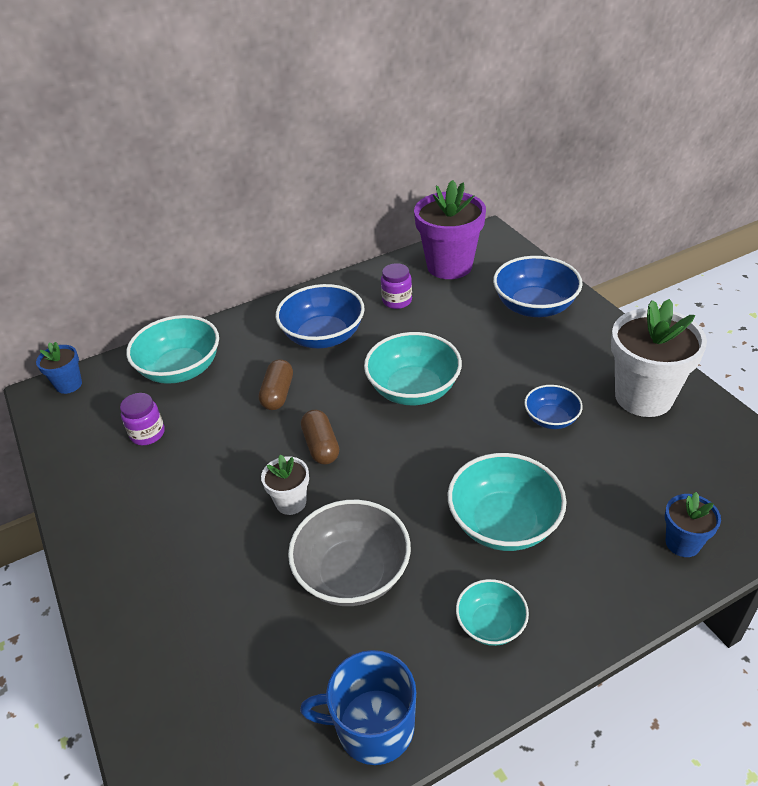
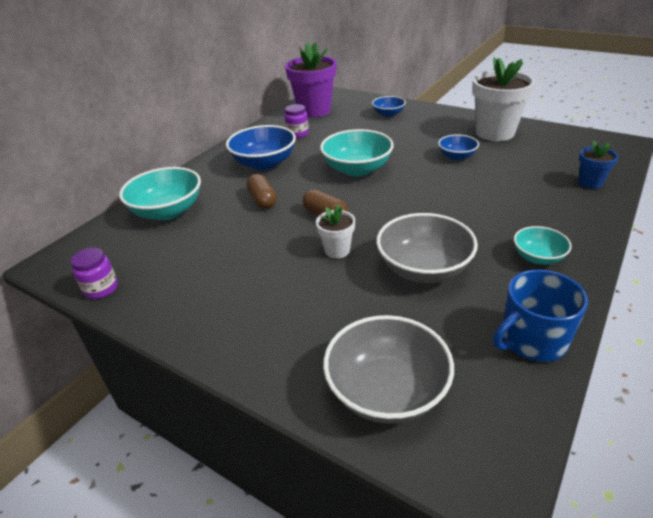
camera: 30 degrees left, 5 degrees down
(69, 384) = (70, 250): blue flower pot -> none
(147, 434) = (177, 254): purple jar -> purple jar (101, 289)
(189, 700) = (387, 391): none -> grey bowl
(504, 523) = (487, 209): turquoise bowl -> none
(534, 306) = (388, 114): blue bowl -> blue bowl, size x0.56

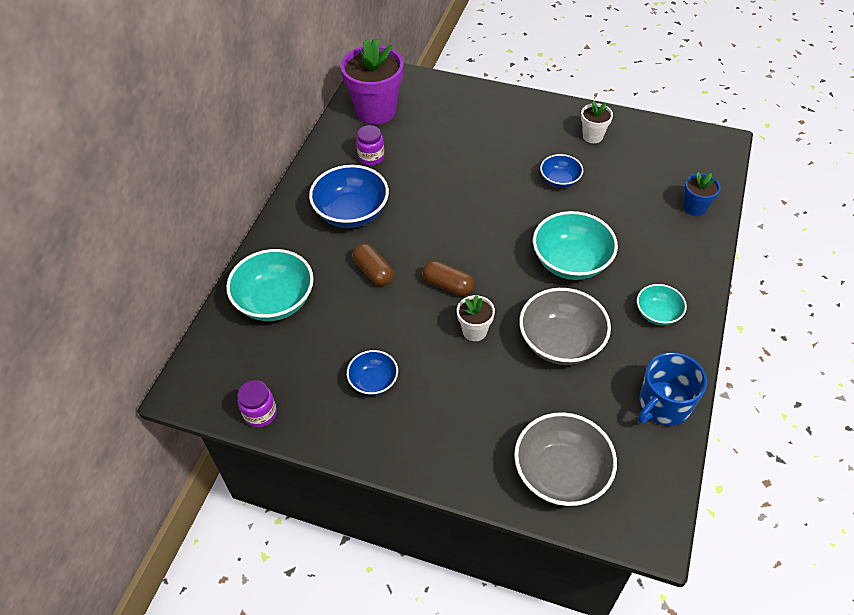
camera: 15 degrees left, 15 degrees up
(357, 169) = (459, 212): turquoise bowl -> turquoise bowl (571, 262)
(388, 114) = (467, 111): blue bowl -> blue bowl (373, 381)
(495, 133) = (592, 136): white flower pot -> white flower pot, size x0.50

